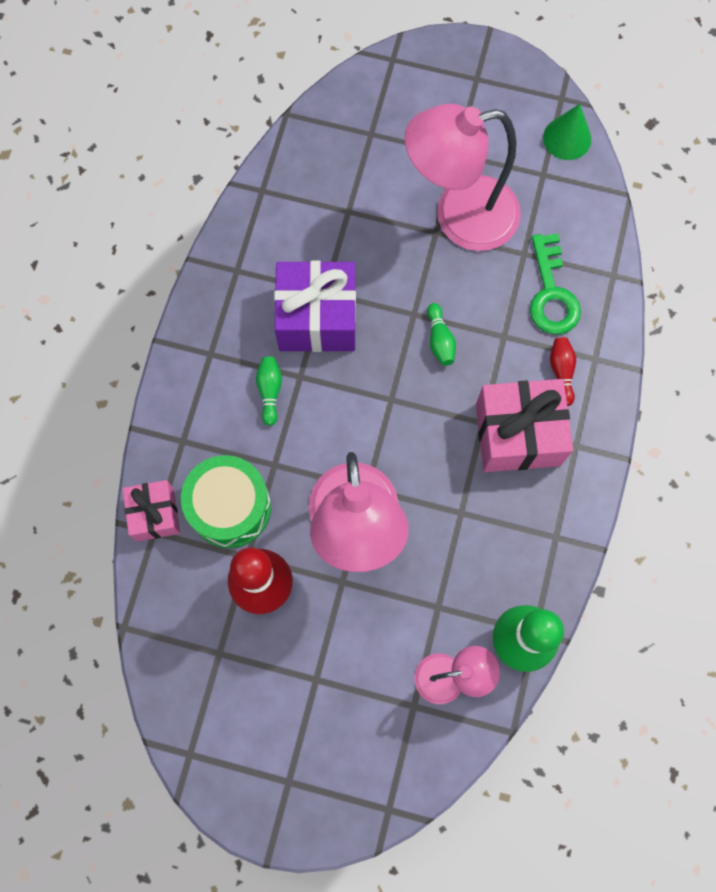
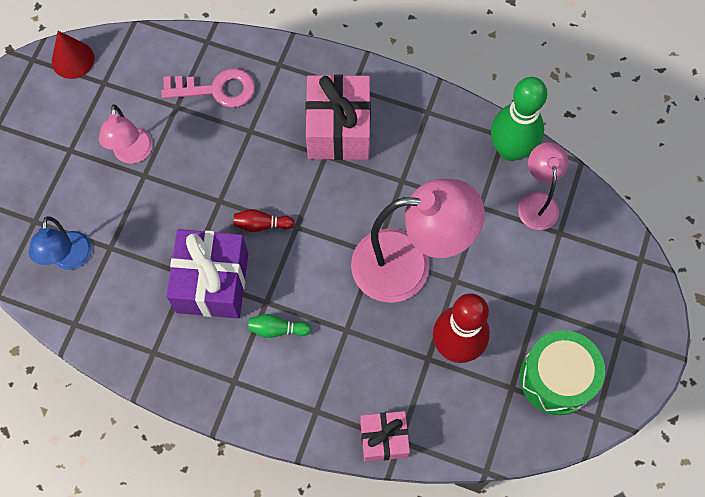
camera: 85 degrees left, 5 degrees down
(230, 507) = (382, 371): green drum -> green drum (556, 378)
(331, 175) = (70, 259): none -> blue lamp
(440, 340) = (247, 181): green bowling pin -> none
(459, 217) = (133, 154): pink lamp -> pink lamp, size x0.53
(551, 293) = (216, 89): green key -> pink key
(561, 372) = (288, 90): red bowling pin -> red bowling pin (261, 224)
(567, 138) = (73, 59): green cone -> red cone

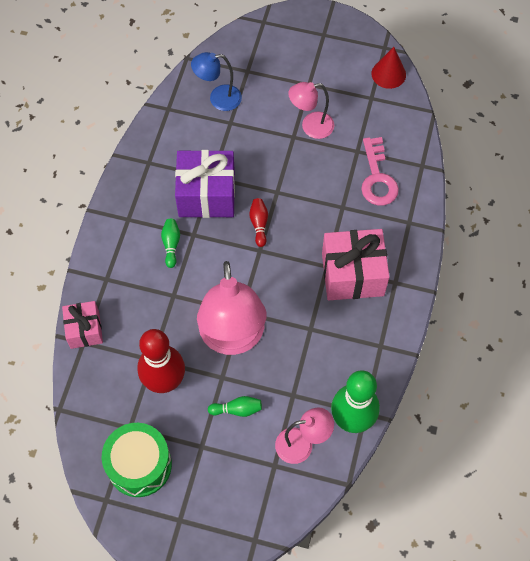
camera: 85 degrees right, 5 degrees down
(494, 266) = (237, 409): none -> green bowling pin

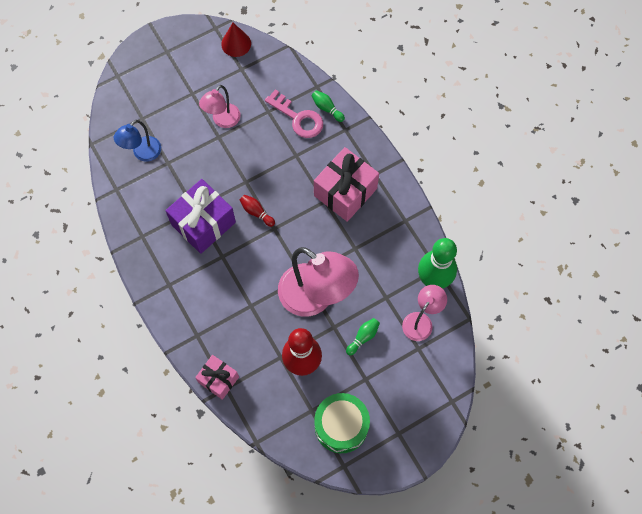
camera: 45 degrees left, 5 degrees up
(171, 245) = (215, 275): green bowling pin -> green bowling pin (327, 108)

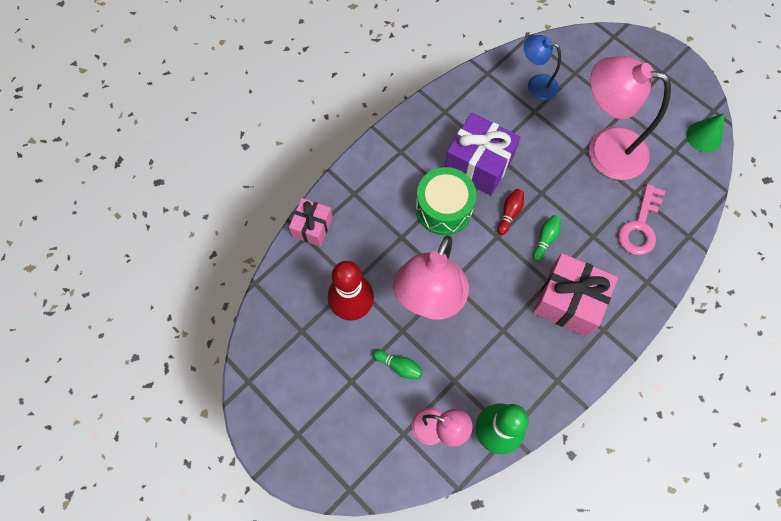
camera: 75 degrees right, 0 degrees up
(222, 120) = (604, 149): pink lamp -> pink lamp, size x1.88
(236, 43) = (704, 136): red cone -> green cone
(327, 108) = (665, 254): green bowling pin -> green bowling pin (545, 239)
(341, 426) = (291, 367): green drum -> green drum (443, 208)

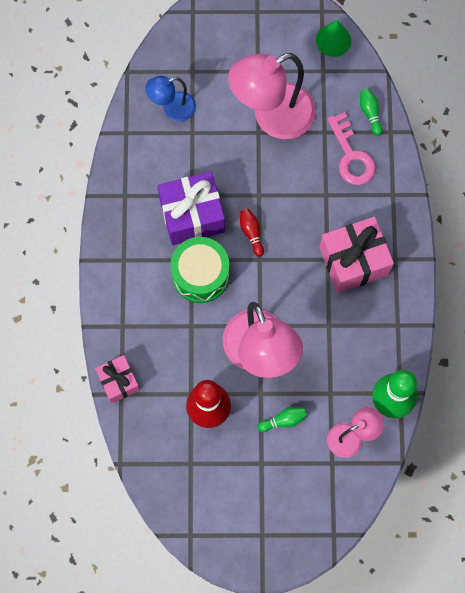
camera: 45 degrees left, 5 degrees up
(545, 239) = (295, 229): green bowling pin -> green bowling pin (370, 113)

